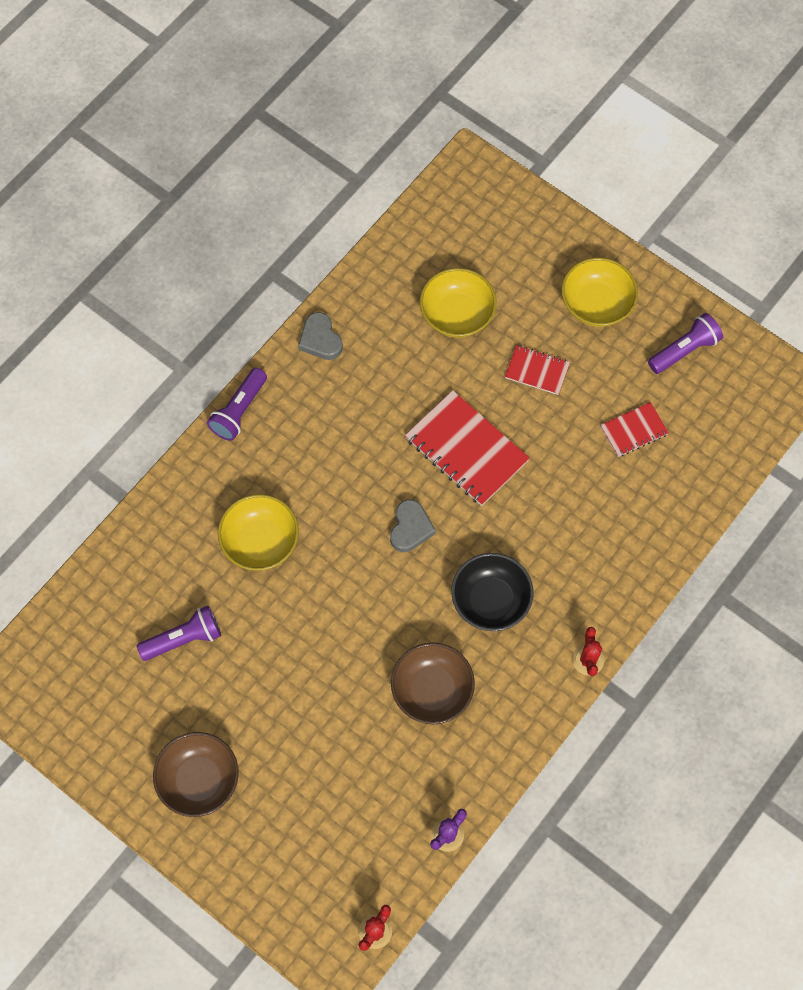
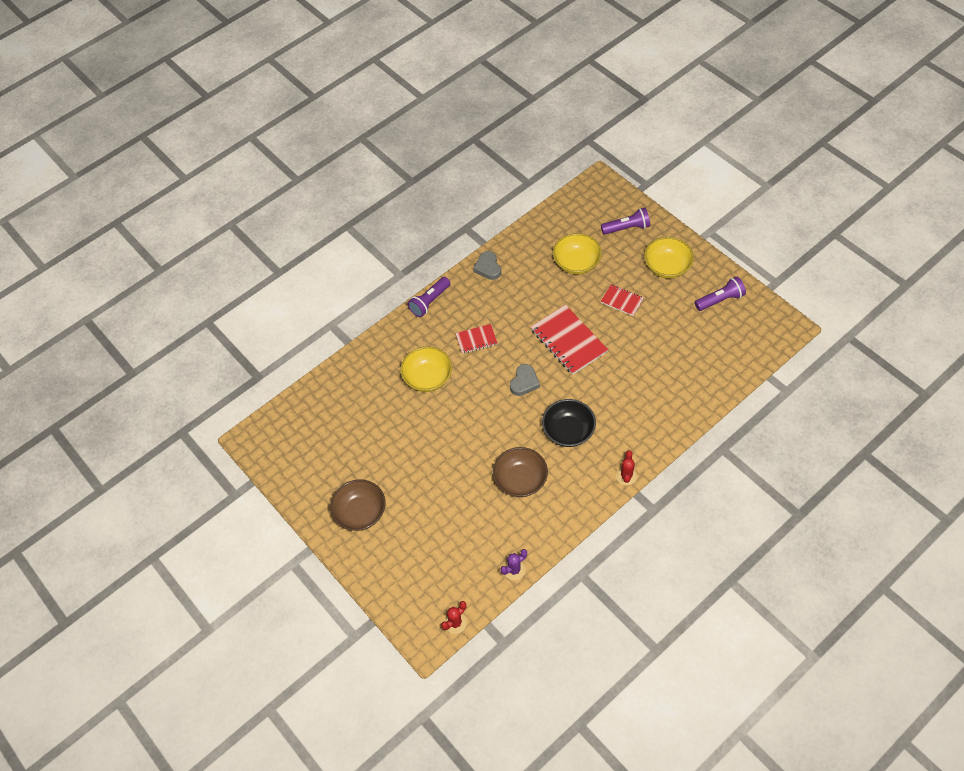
camera: 15 degrees right, 10 degrees down
(183, 639) = (368, 428): purple flashlight -> purple flashlight (627, 228)
(634, 430) = (679, 343): red notebook -> red notebook (476, 339)

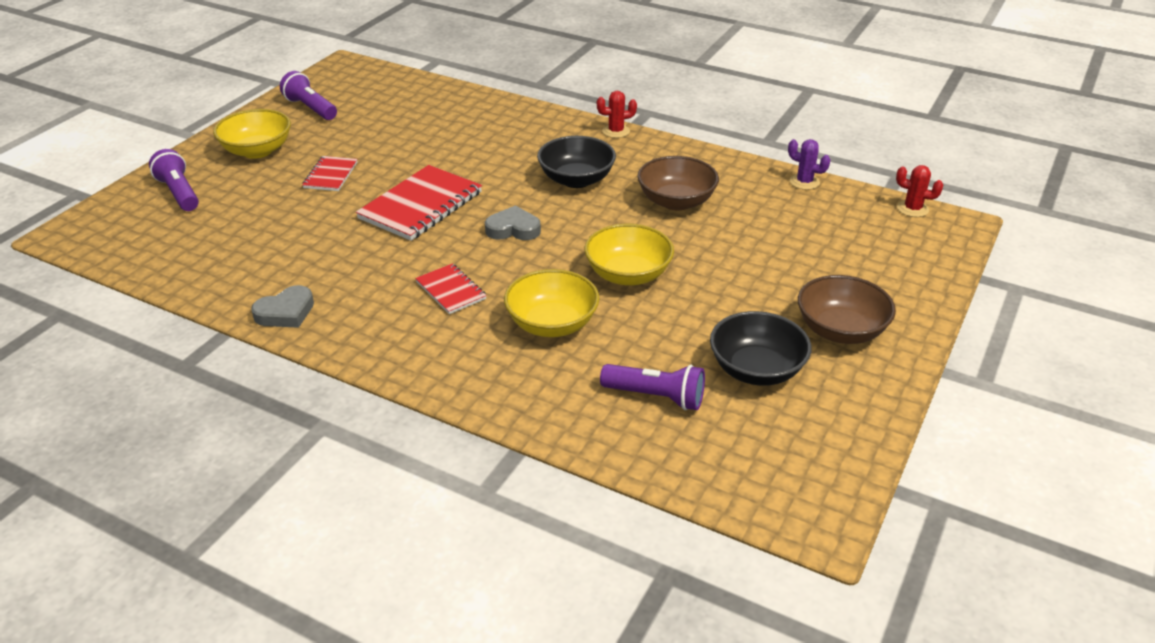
camera: 115 degrees left, 20 degrees down
(350, 457) = (756, 370): none -> black bowl
(429, 302) = (384, 363): purple flashlight -> purple flashlight (656, 397)
(576, 263) = (261, 225): yellow bowl -> yellow bowl (628, 275)

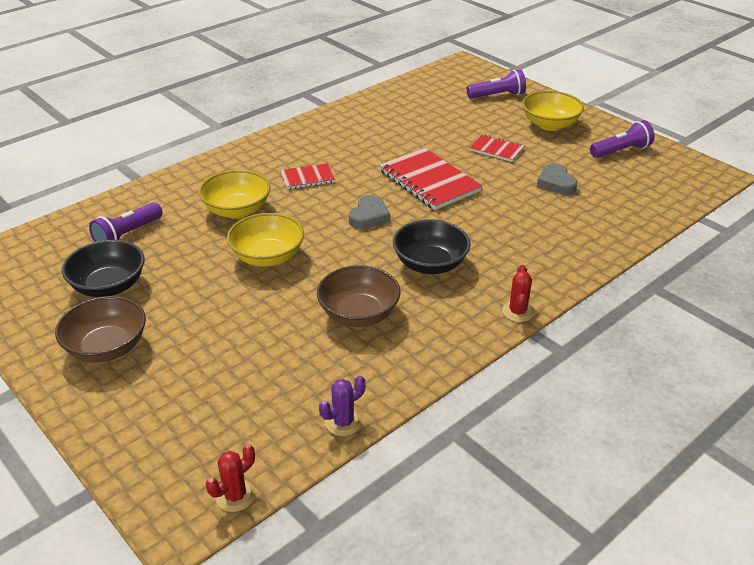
camera: 110 degrees right, 0 degrees up
(286, 312) = (328, 121): grey heart -> grey heart (556, 183)

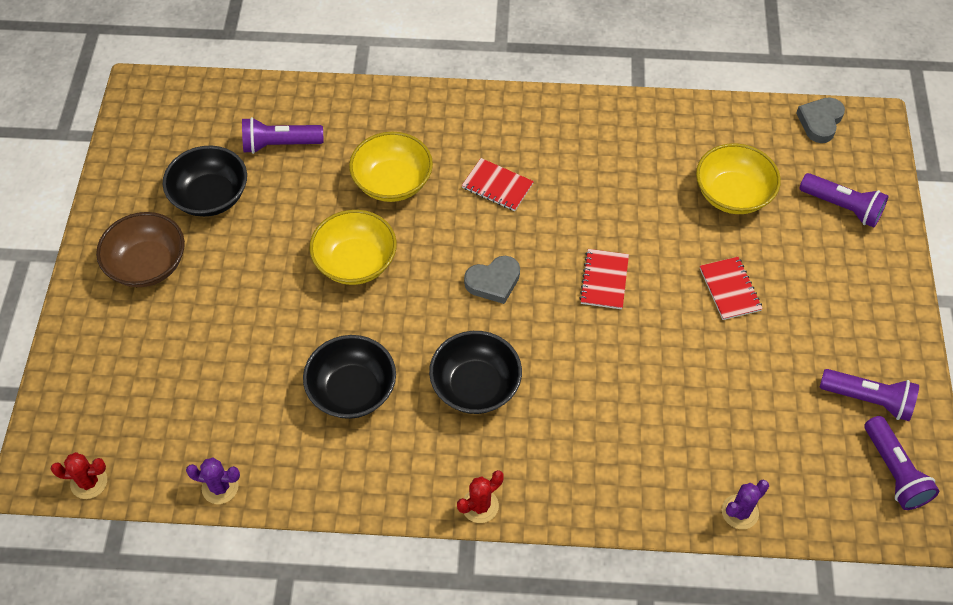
camera: 45 degrees right, 20 degrees up
(359, 314) = (352, 390): brown bowl -> black bowl
(429, 181) = (604, 280): red notebook -> red notebook, size x0.54
(550, 124) = (841, 297): yellow bowl -> yellow bowl (732, 194)
(556, 183) = (729, 385): grey heart -> grey heart (820, 122)
(640, 224) = (740, 512): none -> purple cactus
(673, 168) = (894, 471): none -> purple flashlight

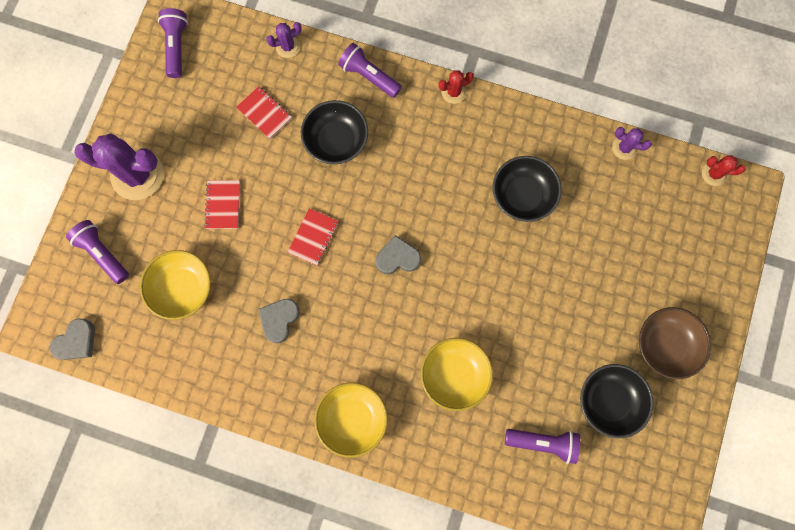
camera: 165 degrees left, 20 degrees up
(355, 262) = (500, 303): yellow bowl -> yellow bowl (352, 419)
(475, 386) = (434, 176): black bowl -> black bowl (336, 141)
(497, 186) = (369, 347): red notebook -> red notebook (264, 113)
(609, 189) = (279, 319): none -> grey heart
(852, 298) = (137, 175): none -> purple cactus
(868, 399) = (167, 97): purple flashlight -> purple flashlight (369, 76)

